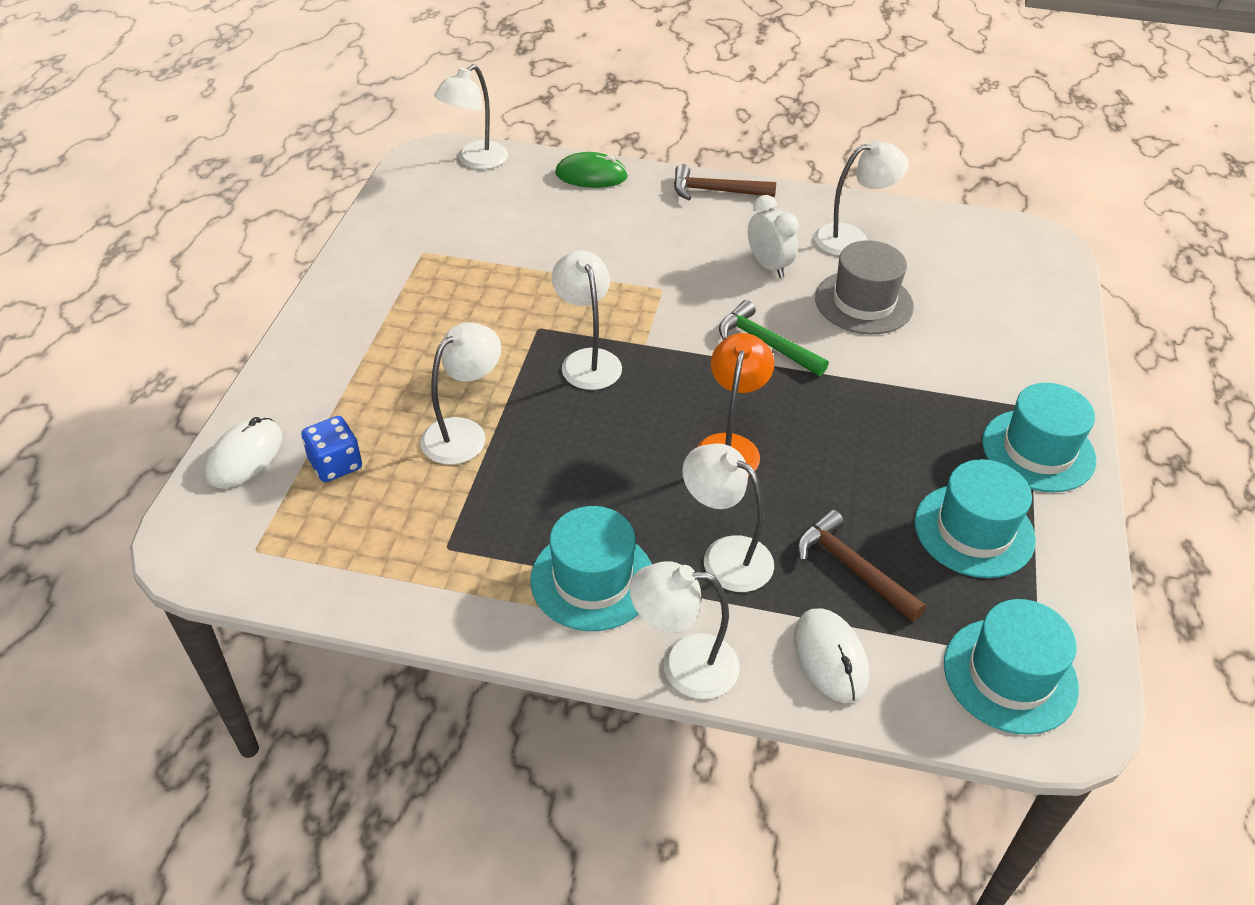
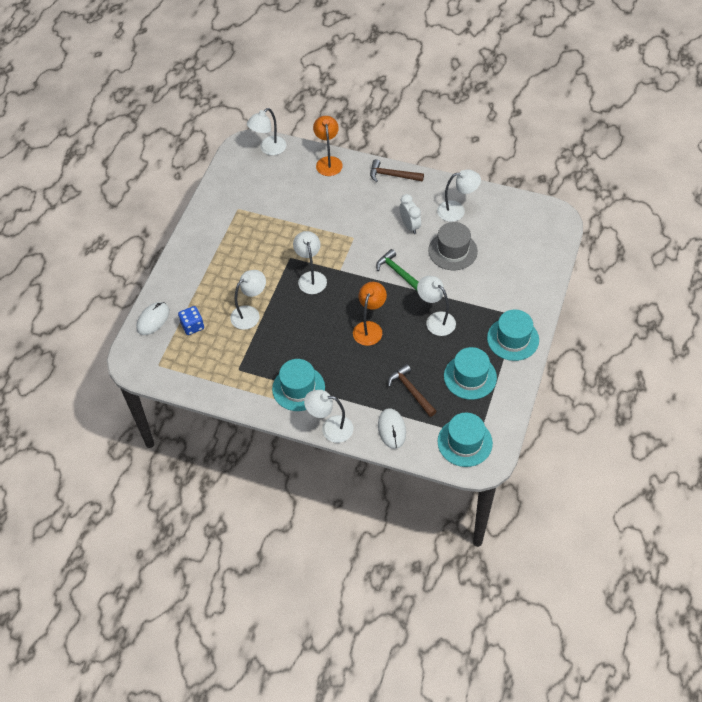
camera: 10 degrees right, 10 degrees up
(591, 175) = (328, 162): green mouse -> orange lamp
(725, 556) = (357, 381): white lamp -> white lamp (436, 320)

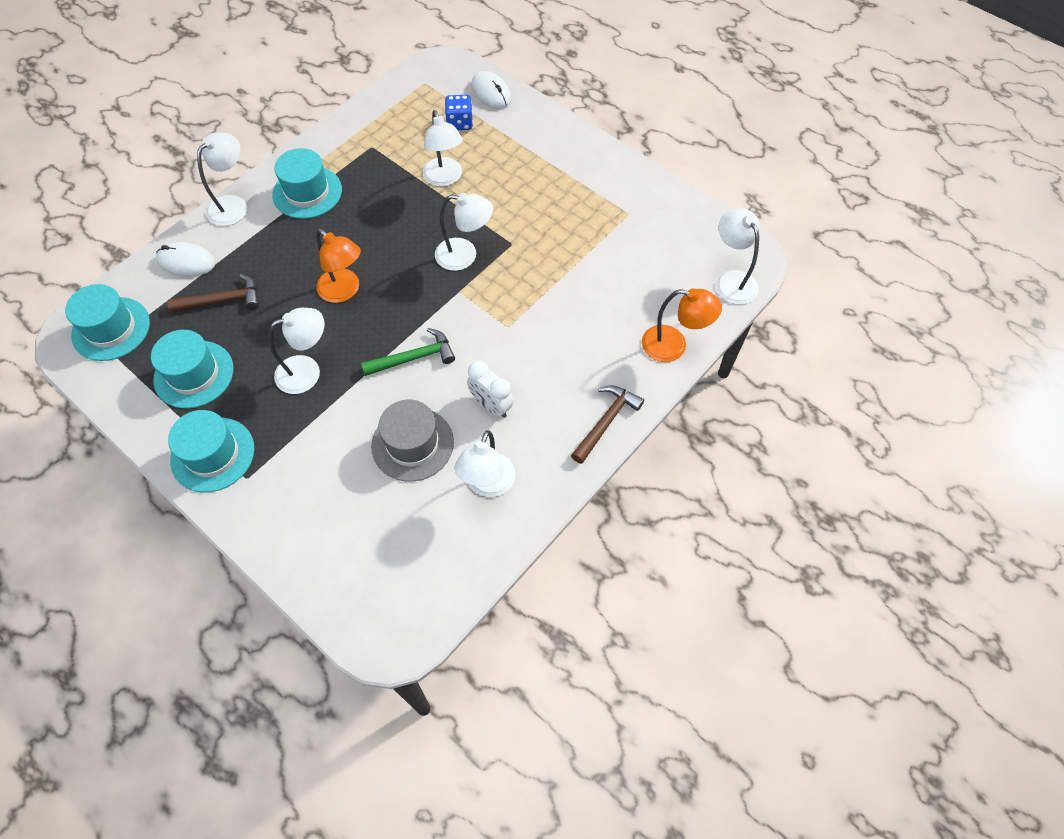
camera: 110 degrees right, 5 degrees up
(410, 226) = (491, 405): white clock -> white clock turned 45 degrees clockwise

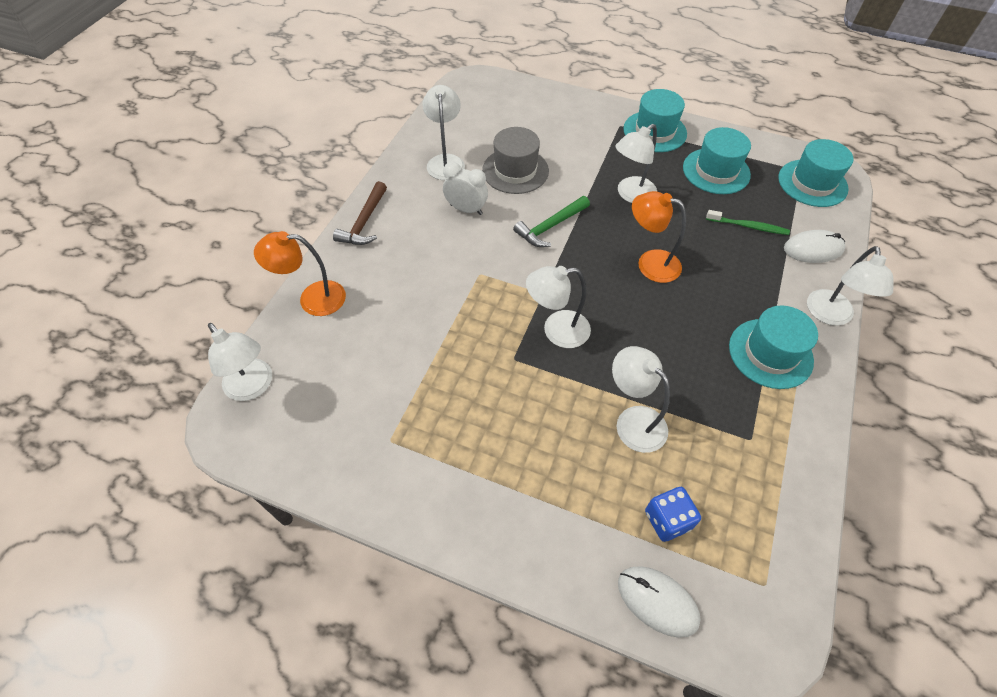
camera: 160 degrees right, 5 degrees down
(222, 300) = (748, 226): brown hammer -> green toothbrush

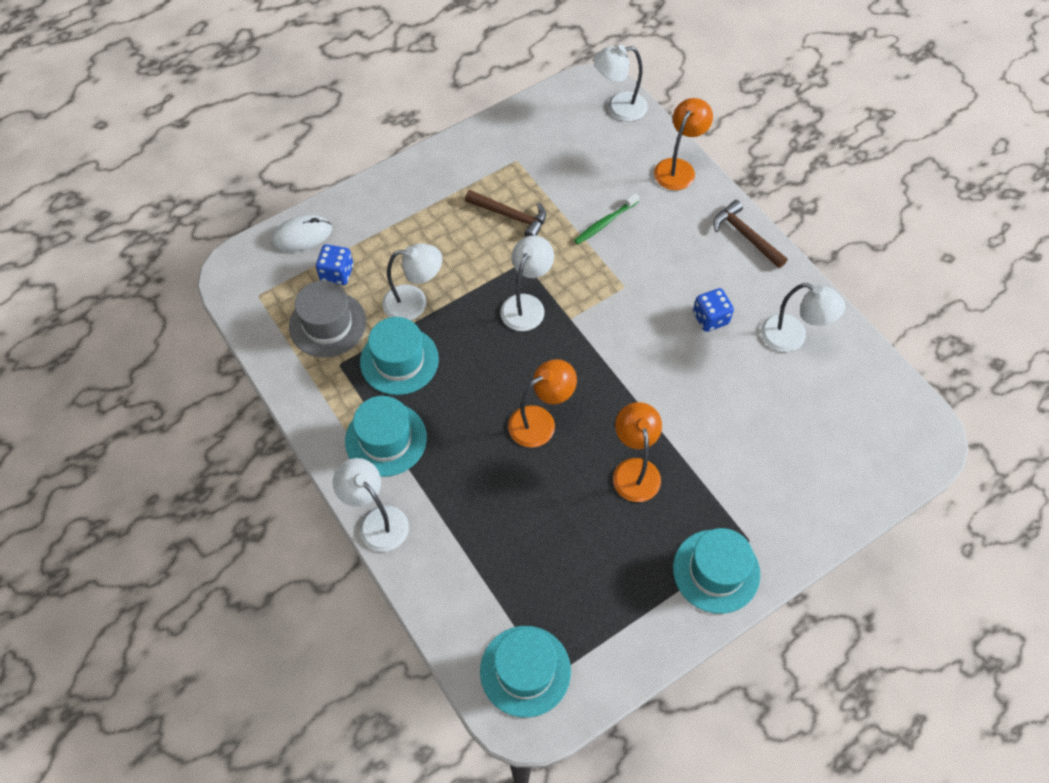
camera: 125 degrees right, 5 degrees up
(466, 209) = (710, 318): white clock -> blue dice
(468, 401) = (510, 216): none -> brown hammer
(515, 171) = (739, 389): grey hat -> grey hat (327, 324)
(550, 226) = (641, 372): green hammer -> none
(631, 195) = (634, 470): white lamp -> orange lamp
(716, 171) = (611, 582): turquoise hat -> turquoise hat (399, 360)
(748, 226) = (518, 545): green toothbrush -> green toothbrush (605, 223)
(813, 249) = (449, 580): white mouse -> none

